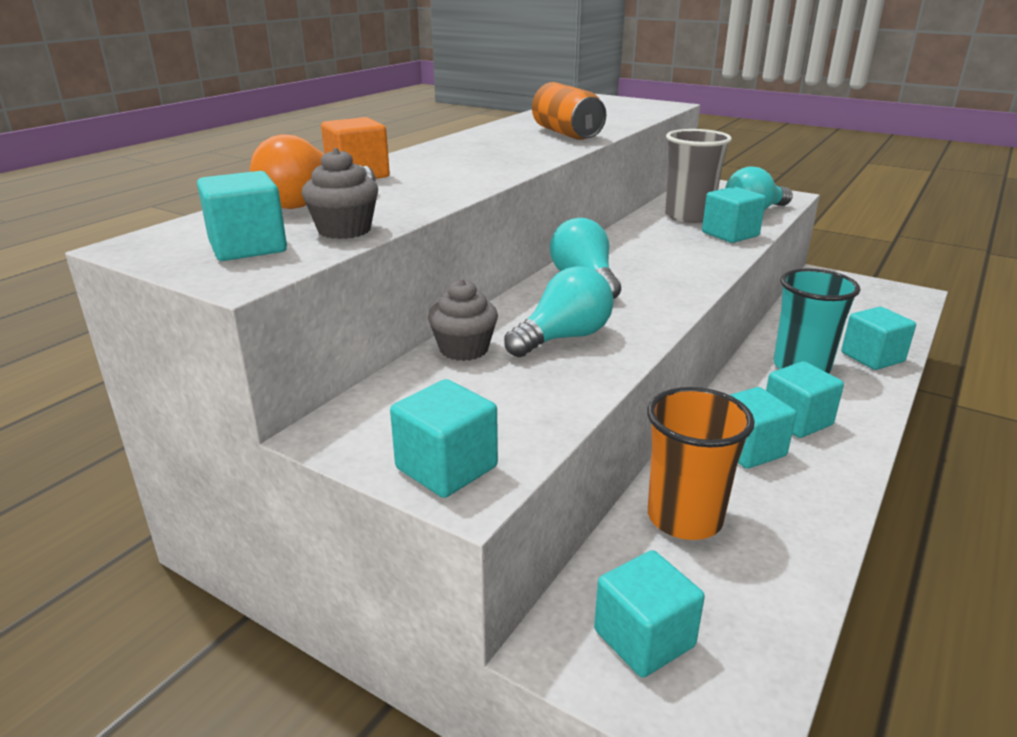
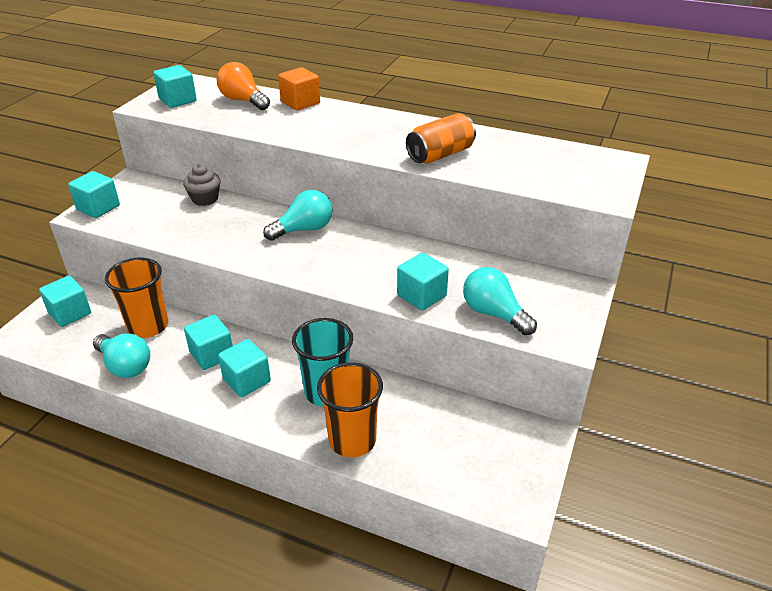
camera: 80 degrees right, 10 degrees up
(344, 230) = (200, 115): grey cupcake -> none
(563, 338) = (218, 227): turquoise light bulb -> turquoise light bulb (125, 366)
(688, 216) = (464, 274): grey cup -> none
(872, 357) = (352, 440): turquoise cube -> orange cup

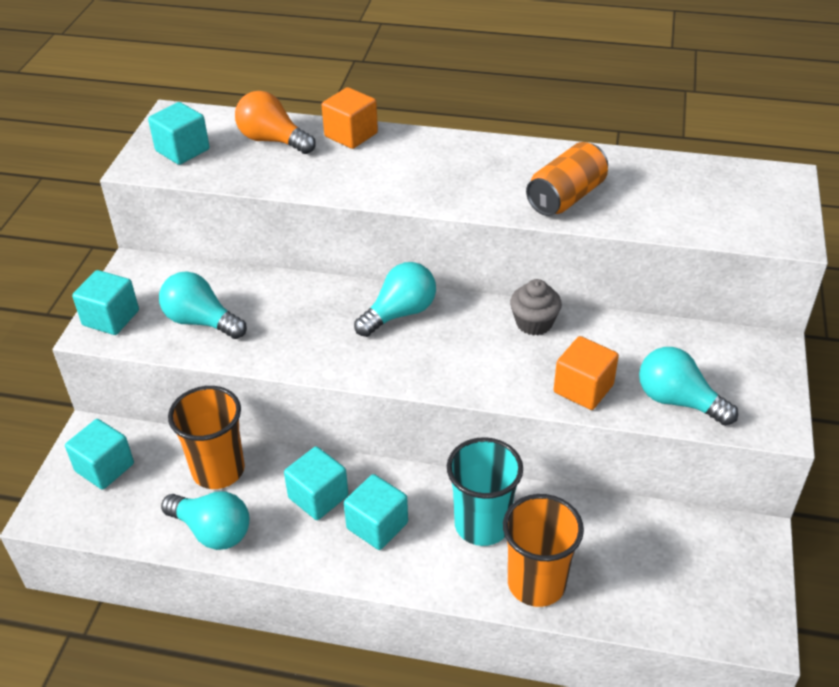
camera: 10 degrees left, 5 degrees up
(159, 217) = (201, 321): none -> turquoise light bulb
(205, 199) = (250, 284): grey cupcake -> grey cupcake (534, 323)
(421, 295) = (583, 388): turquoise cube -> orange cube

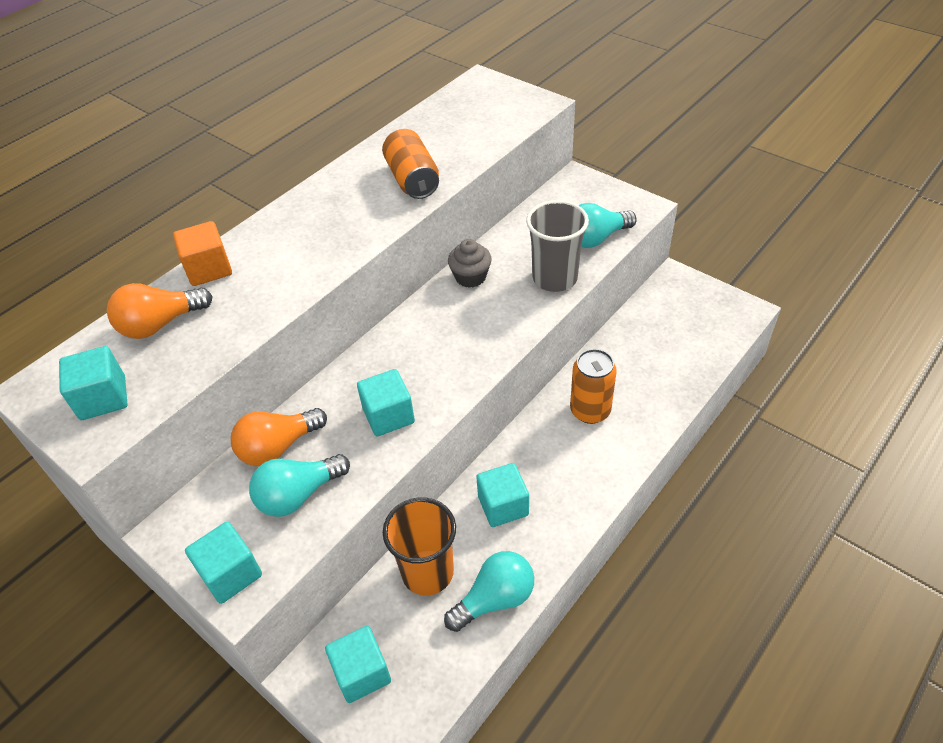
camera: 60 degrees left, 5 degrees up
(243, 288) = (278, 447): none -> orange light bulb
(377, 525) = (555, 476): turquoise cube -> turquoise cube (388, 415)
(400, 313) = (400, 349): turquoise light bulb -> none
(482, 525) = (590, 410): turquoise cup -> orange can
(536, 583) = (657, 401): orange cup -> none
(583, 388) = (555, 278): orange cube -> grey cup

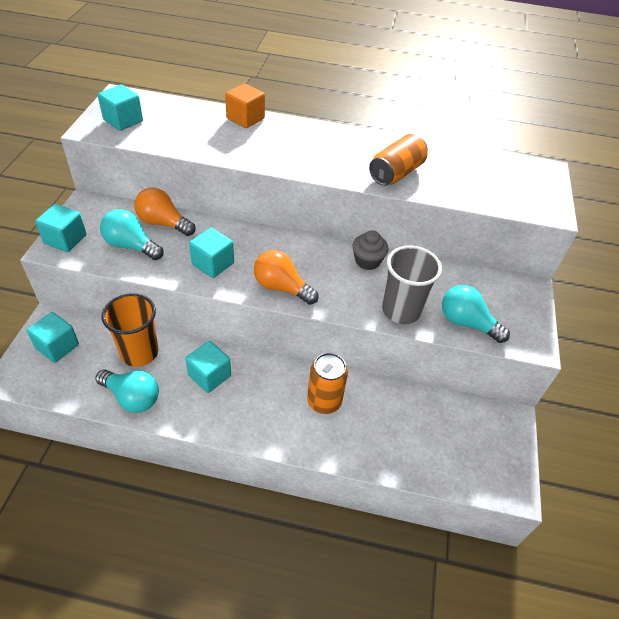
camera: 55 degrees right, 0 degrees up
(160, 324) = (189, 118): orange light bulb -> orange light bulb (281, 287)

